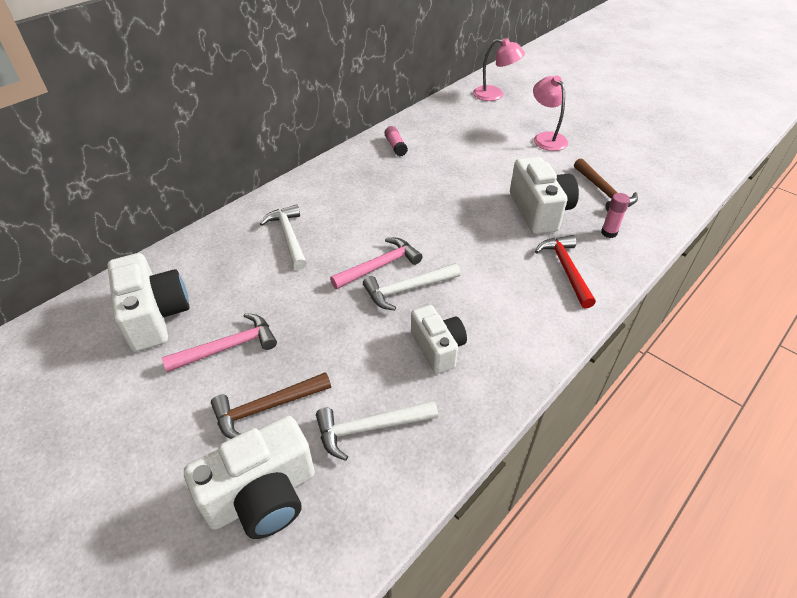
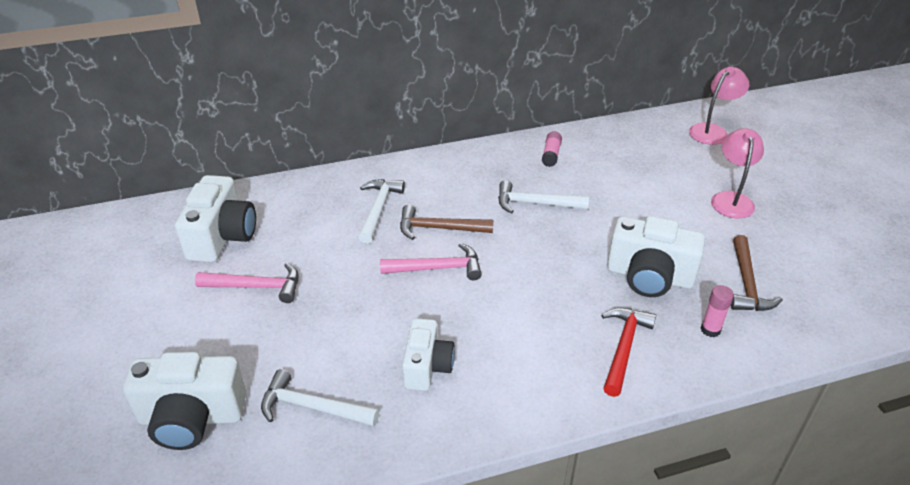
camera: 30 degrees right, 5 degrees down
(266, 408) = (247, 350): brown hammer -> brown hammer (439, 228)
(407, 289) = (445, 301): white hammer -> white hammer (535, 204)
(495, 95) = (712, 131): pink lamp -> pink lamp turned 90 degrees counterclockwise
(539, 211) = (649, 276): white camera -> white camera turned 90 degrees clockwise

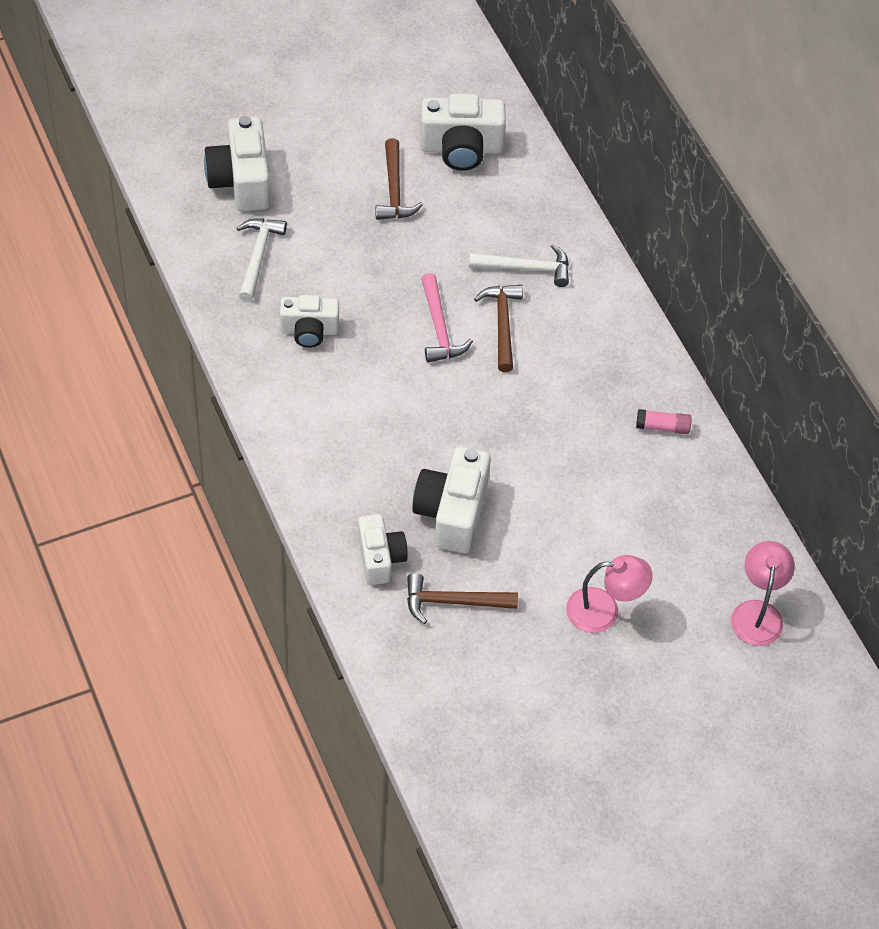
camera: 80 degrees right, 15 degrees up
(256, 287) = (394, 190): pink hammer -> brown hammer
(535, 204) = (560, 411): white hammer -> none
(623, 348) = (348, 482): red hammer -> none
(710, 330) = (380, 558): pink glue stick -> white camera
(712, 131) = (757, 613): pink lamp -> pink lamp turned 120 degrees counterclockwise

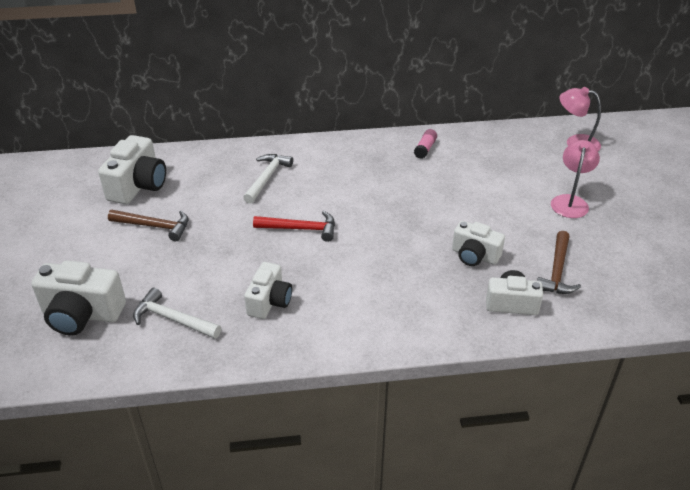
camera: 70 degrees left, 15 degrees down
(439, 328) = (300, 229): pink hammer -> red hammer
(452, 512) = (474, 256): white camera -> white camera, size x0.66
(502, 324) = (311, 198): brown hammer -> none

